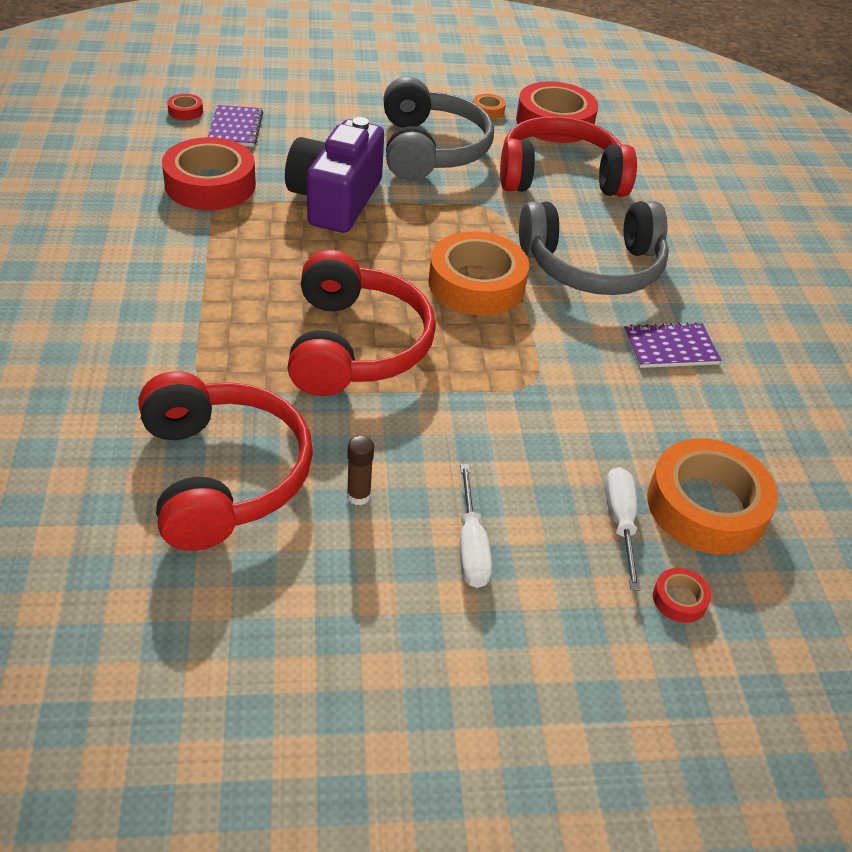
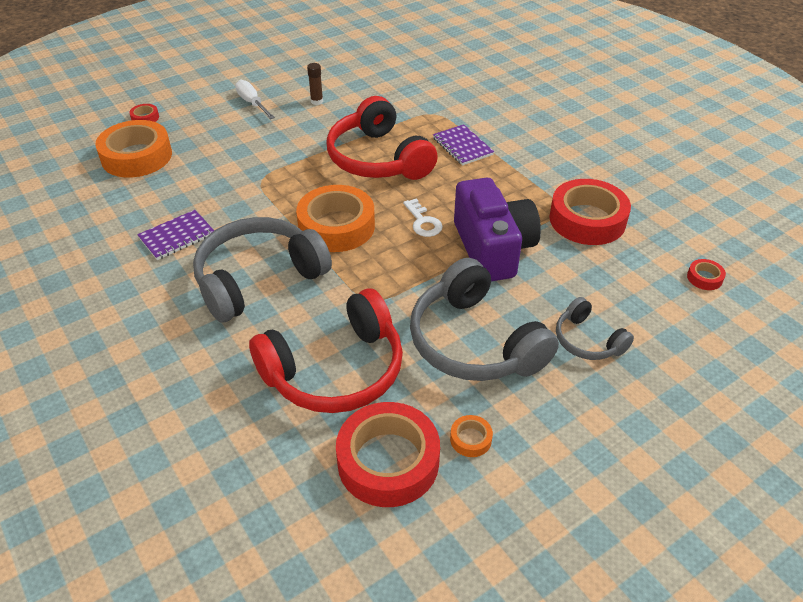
camera: 155 degrees right, 0 degrees up
(222, 475) = (383, 87): red headphones -> none
(235, 128) = (646, 280): purple notebook -> purple notebook (462, 146)
(340, 118) = (587, 340): none -> grey headphones
(378, 250) = (423, 222): none -> white key
(620, 522) = (182, 134): white screwdriver -> none

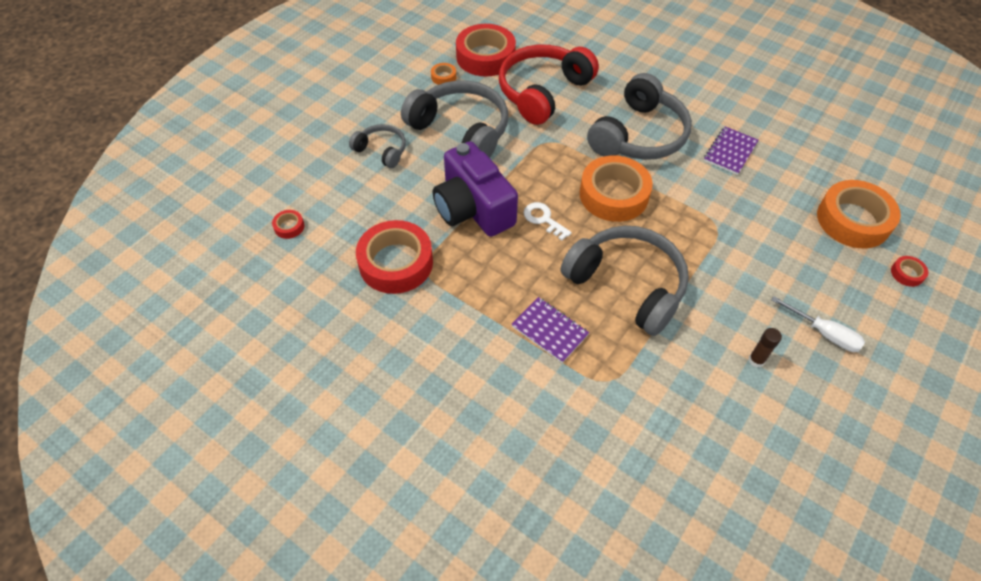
camera: 160 degrees right, 10 degrees up
(378, 158) = (627, 285): red headphones -> grey headphones

